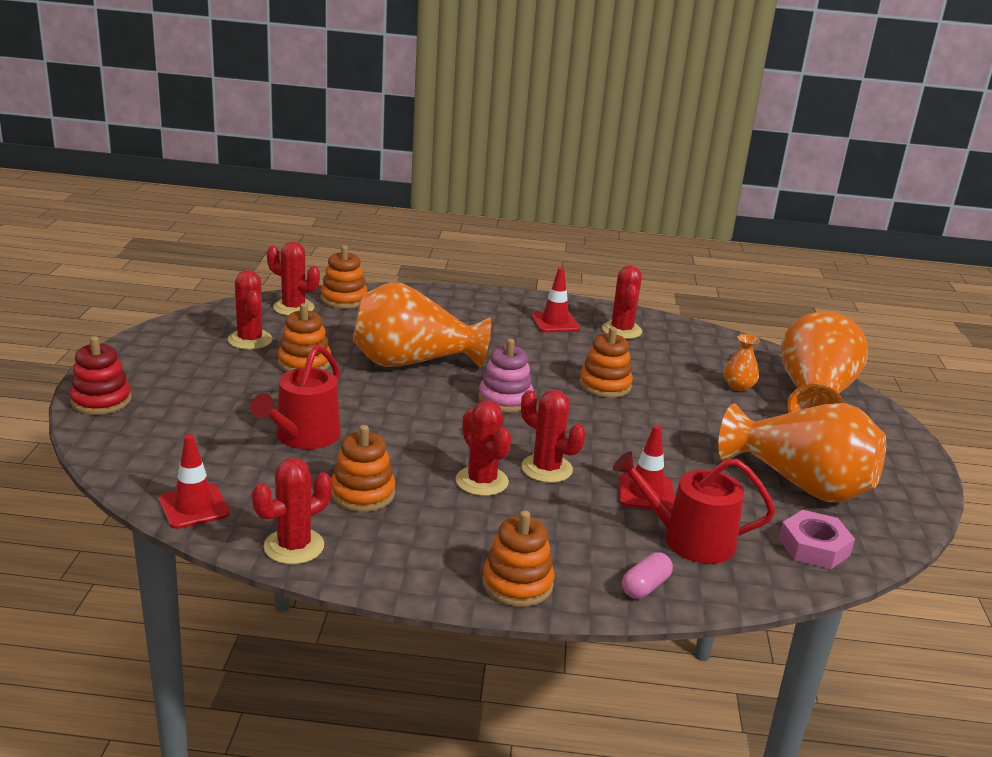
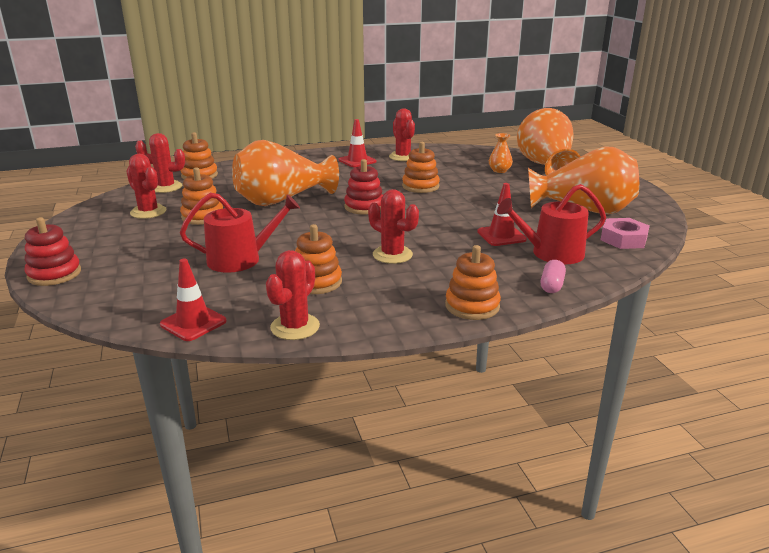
camera: 20 degrees left, 0 degrees up
(303, 436) = (241, 259): red watering can -> red watering can turned 105 degrees counterclockwise
(505, 399) = (364, 207): pink stacking toy -> red stacking toy
(546, 469) = (428, 238): red cactus -> none

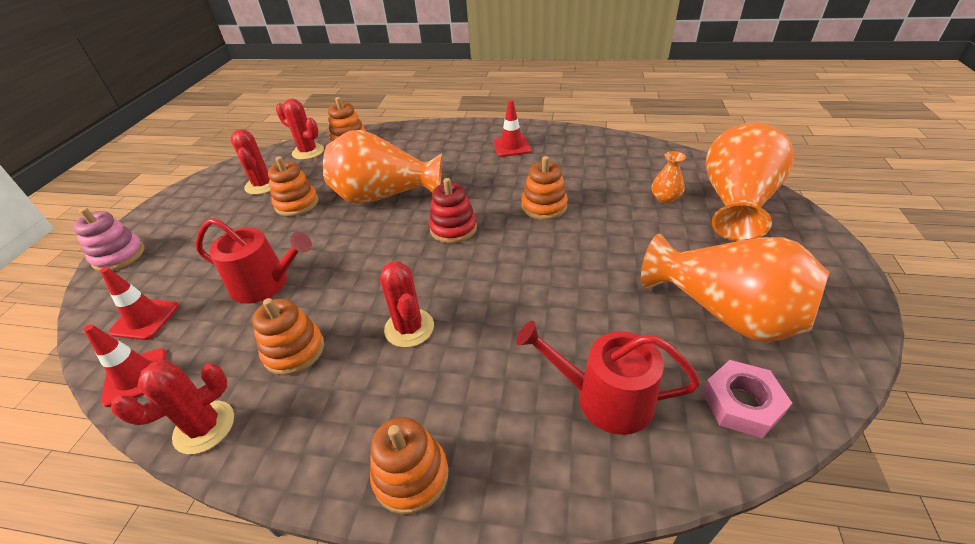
camera: 30 degrees right, 15 degrees up
(54, 274) = (119, 256): red stacking toy -> pink stacking toy
(403, 157) = (566, 149): red cactus -> none
(501, 236) = (566, 333): red traffic cone -> red traffic cone (145, 319)
(552, 285) = (549, 475): pink capsule -> none

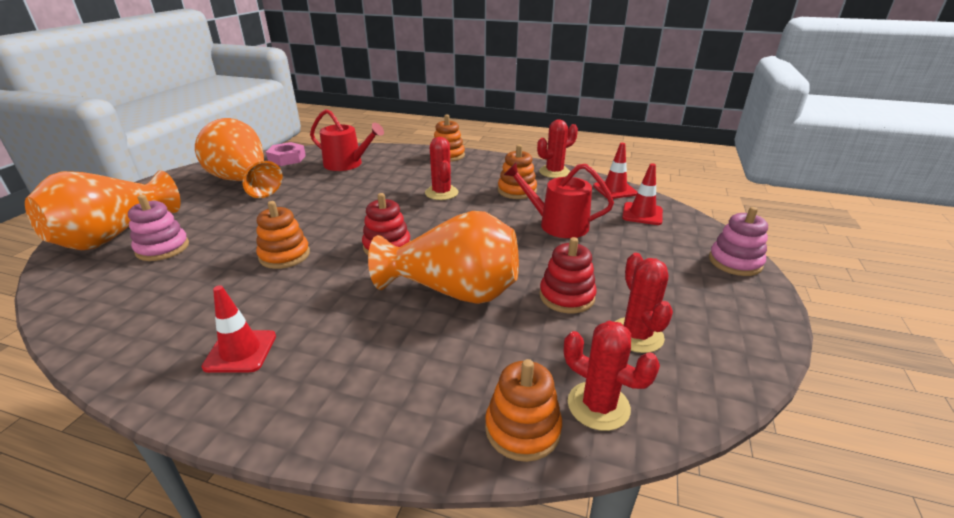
camera: 175 degrees left, 10 degrees down
(296, 204) = (567, 296): orange stacking toy -> red stacking toy
(665, 198) = (162, 248): orange vase -> pink stacking toy

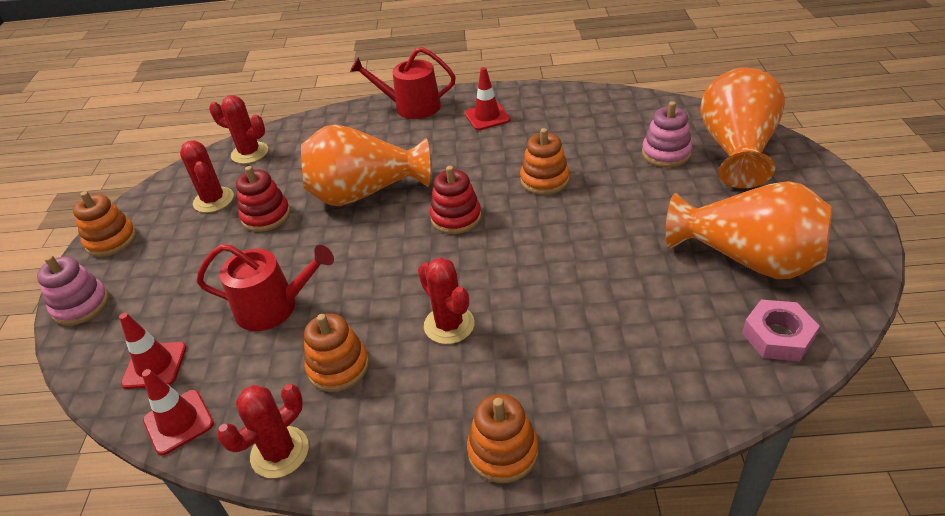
camera: 165 degrees right, 10 degrees up
(347, 164) = (657, 354): red watering can -> red watering can (411, 107)
(522, 429) = (294, 132): orange stacking toy -> orange stacking toy (111, 240)

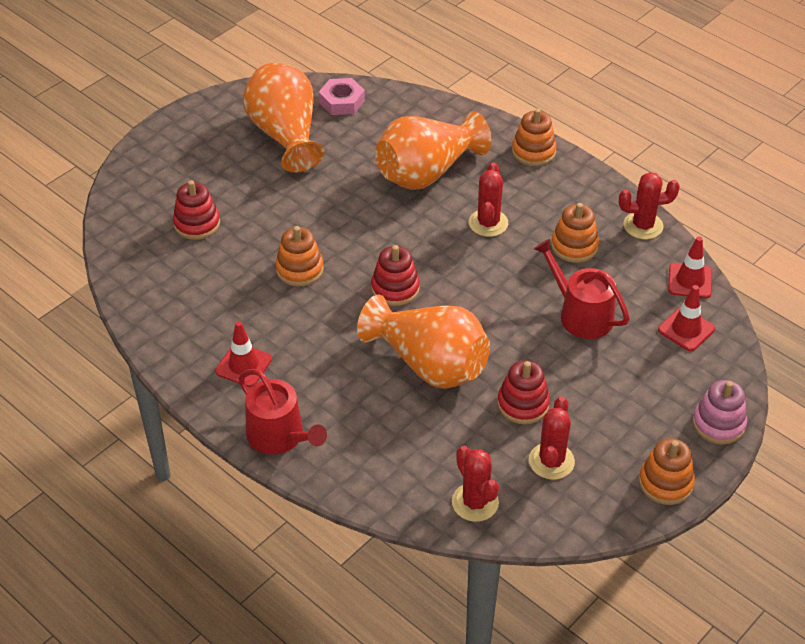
camera: 140 degrees left, 5 degrees up
(666, 153) = (197, 224): pink stacking toy -> red stacking toy
(736, 150) = (157, 190): orange vase -> orange vase (427, 172)

